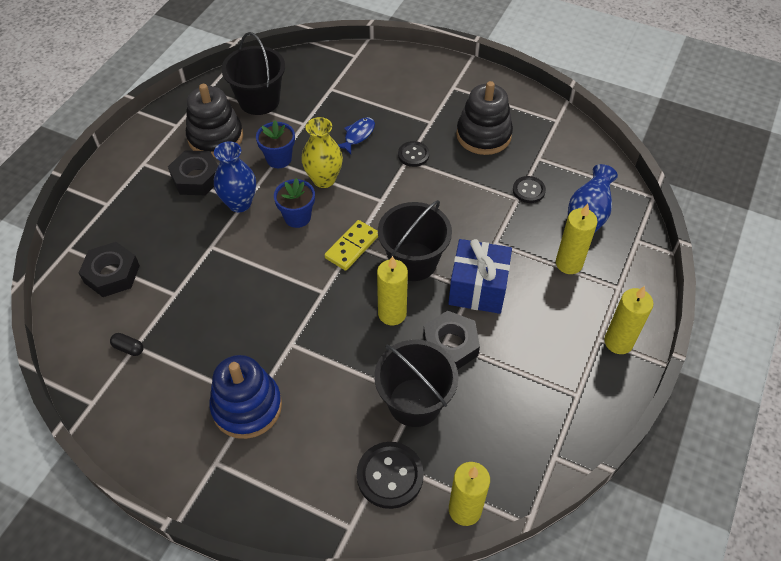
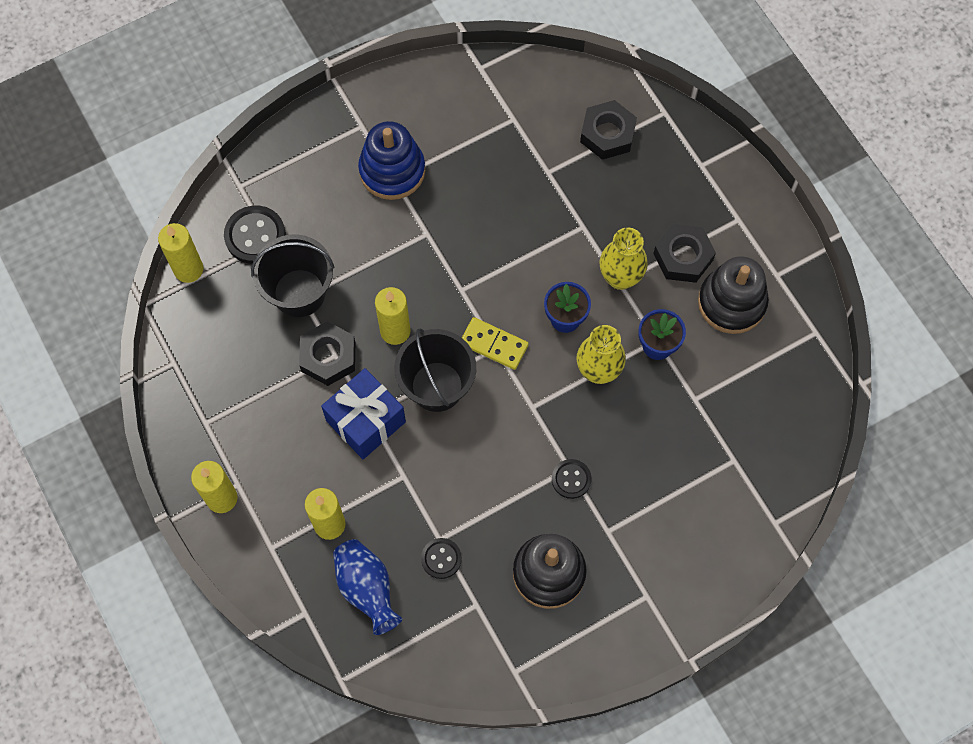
camera: 125 degrees right, 15 degrees up
(128, 348) = (515, 113): black capsule -> none
(239, 203) = (620, 277): blue vase -> yellow vase
(259, 100) = (763, 375): black bucket -> none
(352, 247) = (494, 344): yellow domino -> yellow domino turned 45 degrees counterclockwise
(358, 135) = (639, 442): blue fish -> none

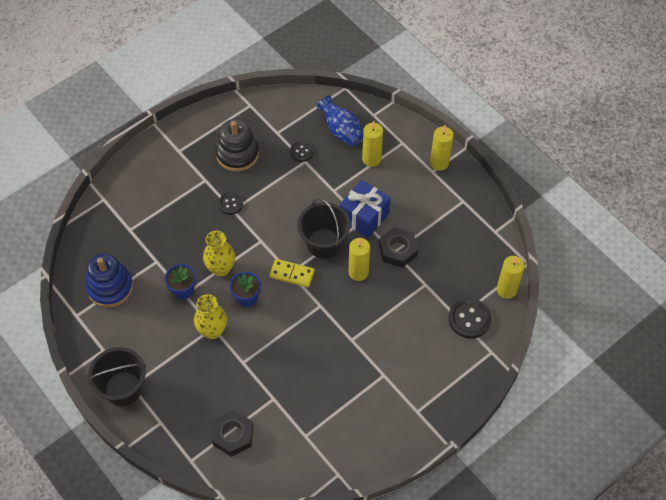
camera: 170 degrees right, 10 degrees down
(299, 293) = (428, 286): black bucket -> black bucket (123, 388)
(392, 170) = (386, 381): blue stacking toy -> blue stacking toy (110, 287)
(683, 257) = (170, 352): black nut -> none
(731, 302) = (134, 326): black stacking toy -> none

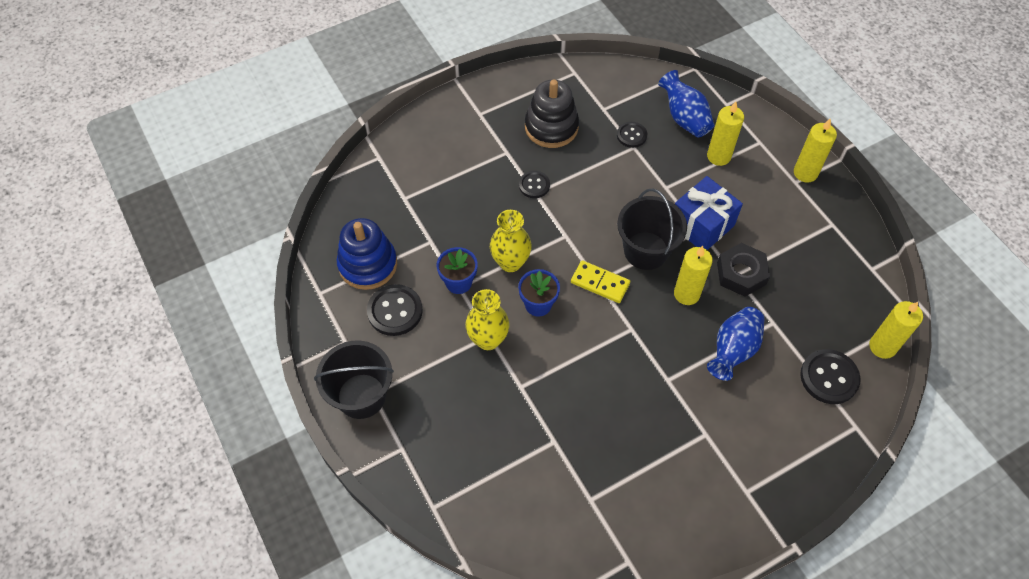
camera: 10 degrees right, 0 degrees up
(137, 320) = (395, 311): none -> black button
(233, 435) = (494, 482): black nut -> none
(397, 310) = (733, 350): none -> blue vase

